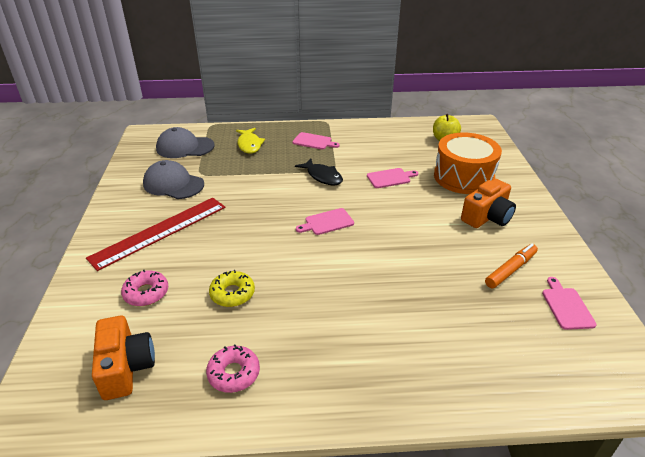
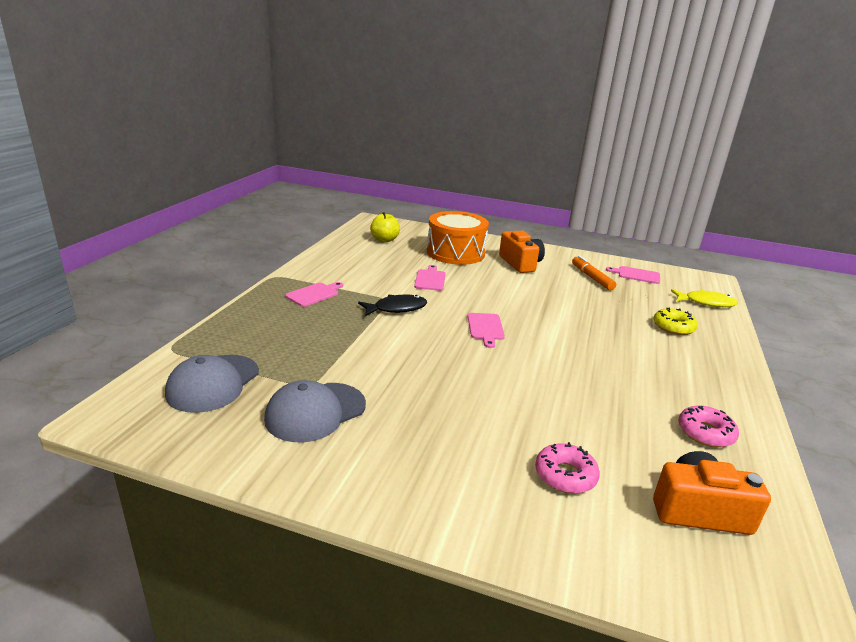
camera: 70 degrees left, 10 degrees down
(160, 232) = (433, 443): red ruler -> none
(232, 293) = (585, 410): yellow donut -> yellow donut (673, 327)
(249, 145) = (271, 333): yellow fish -> yellow fish (706, 302)

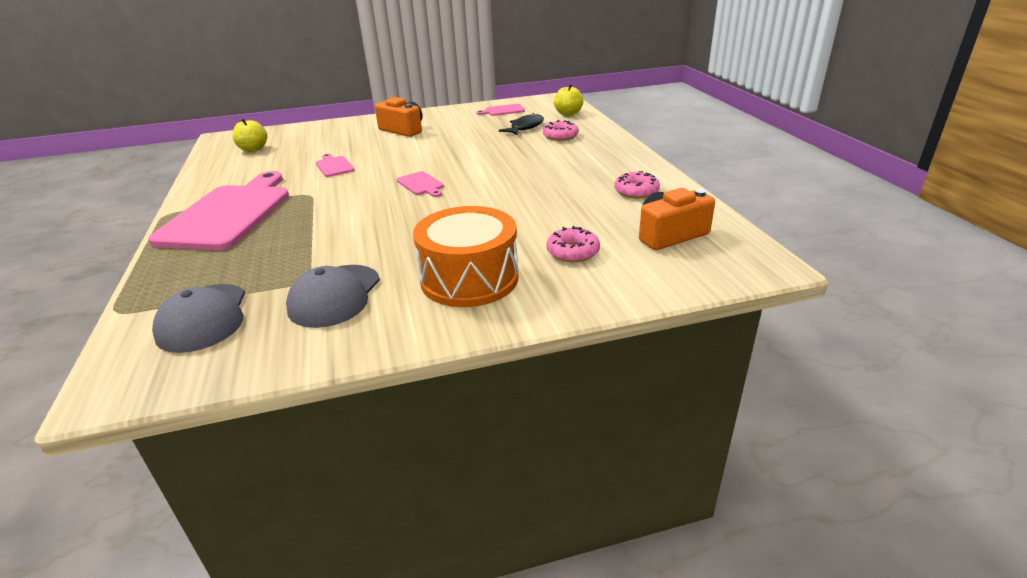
camera: 30 degrees left, 5 degrees up
(314, 294) = (229, 214): pink cutting board -> pink cutting board, size x2.45
(396, 308) = (326, 197): black fish -> black fish (525, 127)
(455, 253) = (336, 139): orange drum -> orange drum (469, 279)
(592, 278) = (471, 122): orange marker -> none
(673, 327) = (560, 136): yellow donut -> pink donut
(706, 302) = (568, 113): yellow fish -> yellow apple

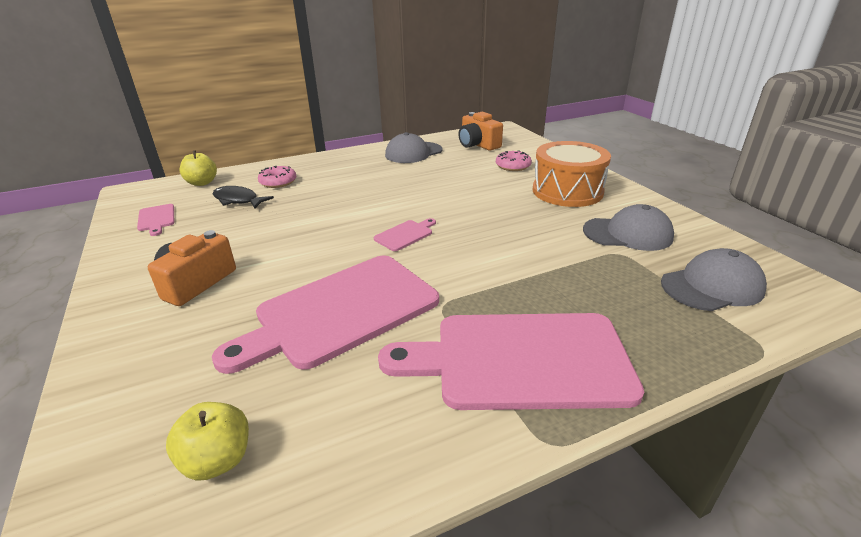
camera: 100 degrees left, 0 degrees up
(334, 166) = (340, 311): pink cutting board -> pink cutting board, size x2.45
(636, 191) = (413, 153): pink donut -> grey cap

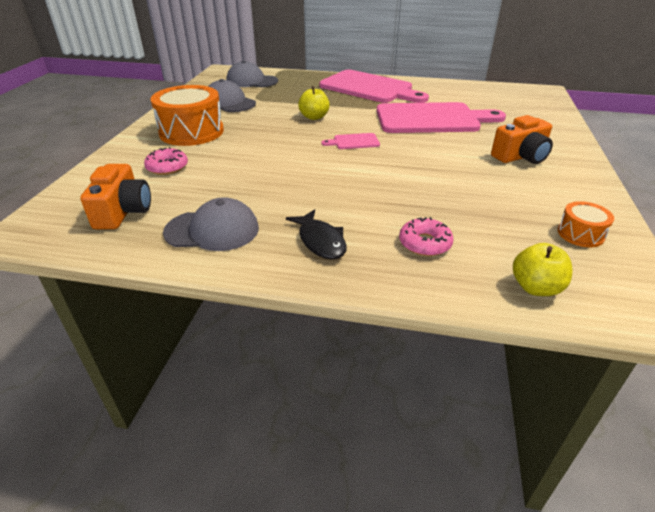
camera: 145 degrees left, 5 degrees up
(156, 219) = (580, 234): pink cutting board -> orange drum
(218, 460) = (501, 98): yellow apple -> yellow apple (314, 117)
(238, 200) = (482, 229): black fish -> black fish (320, 241)

